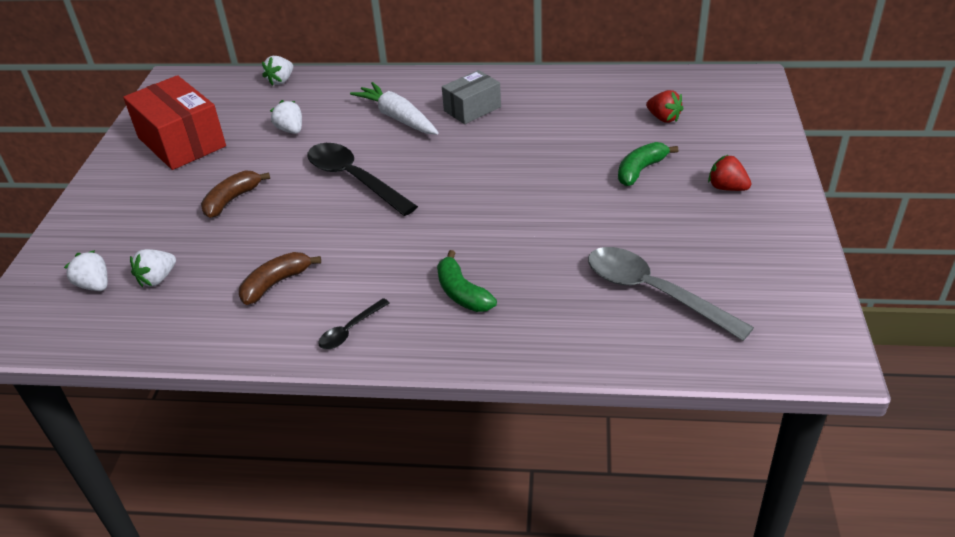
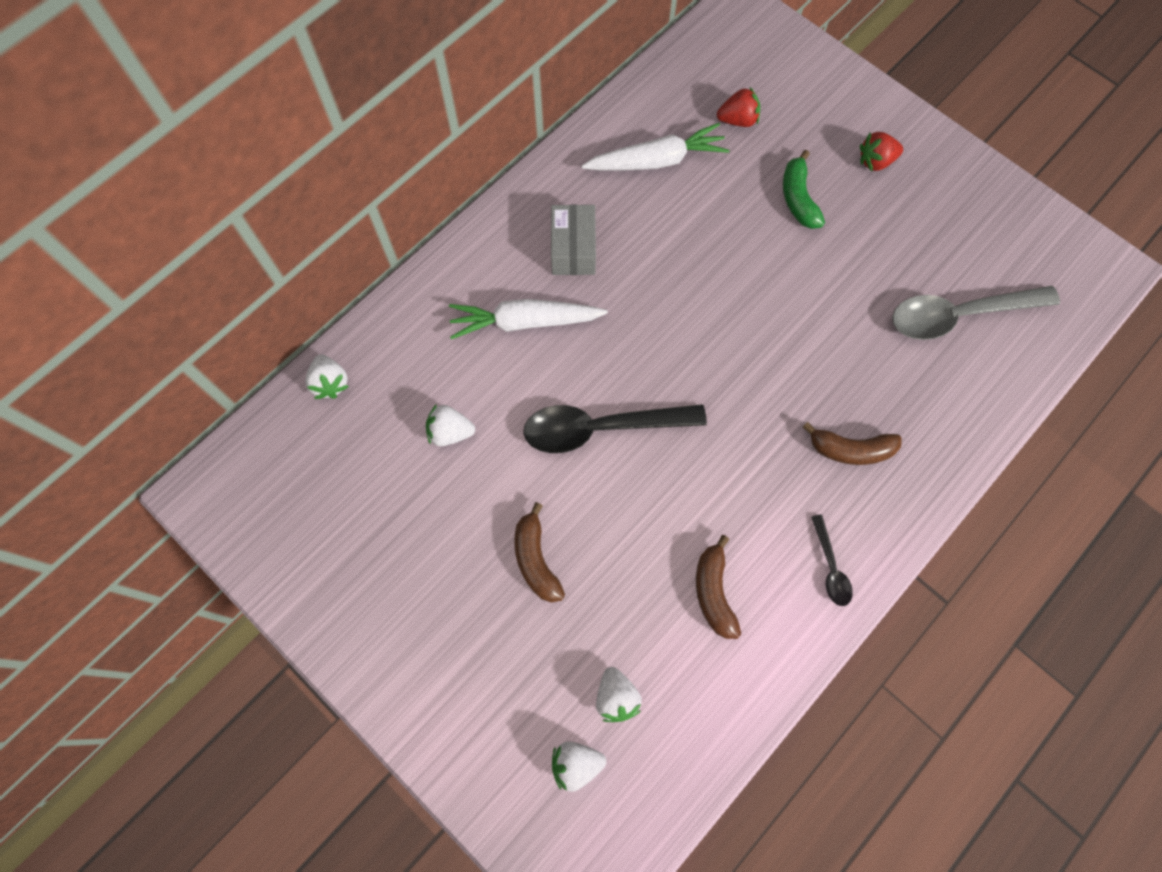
camera: 55 degrees left, 30 degrees up
(182, 142) = (366, 552): red box -> none
(462, 293) = (850, 450): green banana -> brown banana
(582, 105) = (657, 160): none -> white carrot

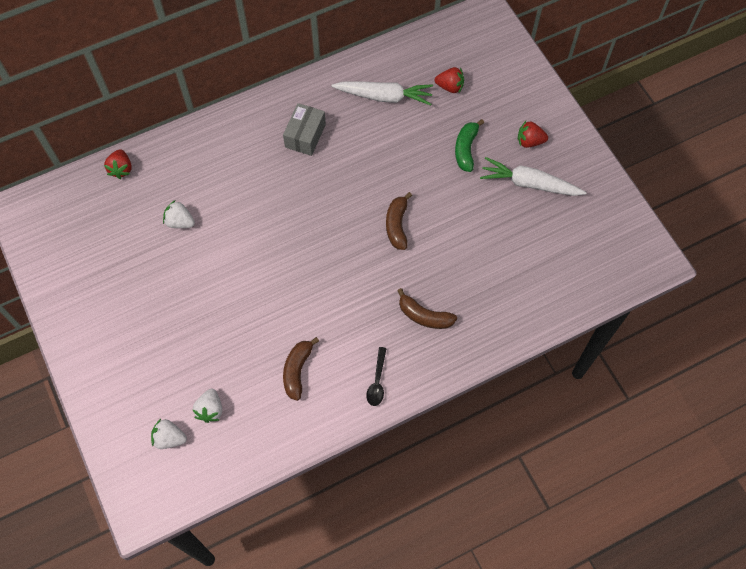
camera: 20 degrees right, 5 degrees down
(330, 383) = (121, 169): white strawberry -> red strawberry
(524, 322) = (254, 171): white carrot -> white carrot (529, 184)
(536, 559) = (198, 314): brown banana -> brown banana (397, 225)
(600, 428) = (272, 250): black spoon -> none
(958, 315) = (536, 257): grey spoon -> none

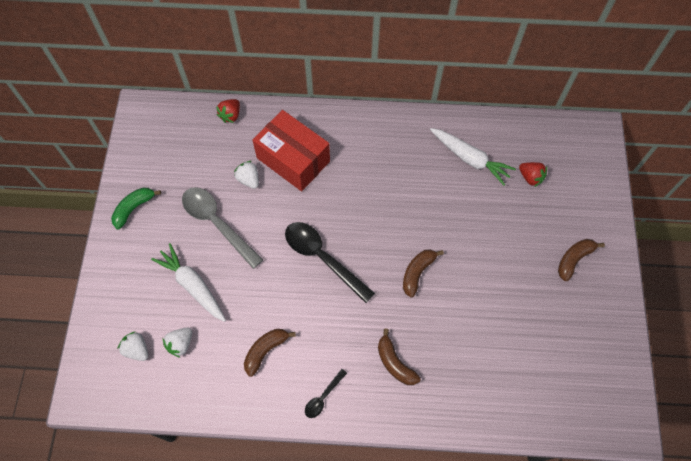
camera: 30 degrees right, 0 degrees up
(174, 279) = (217, 223): none -> grey spoon
(213, 181) = (293, 160): none -> red box
(299, 258) = (322, 258): none -> black spoon
(305, 136) = (386, 159): grey box -> none
(466, 149) = (513, 238): green banana -> green banana (134, 208)
(529, 141) = (574, 259): red strawberry -> brown banana
(529, 184) = (552, 296): white carrot -> white carrot (192, 285)

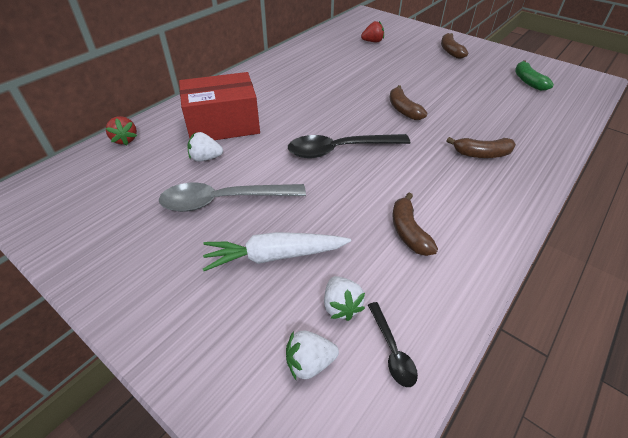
camera: 55 degrees left, 20 degrees down
(134, 208) = (114, 263): green banana -> green banana (528, 81)
(323, 397) = (492, 213): black spoon -> black spoon (392, 350)
(470, 159) = (331, 54): white carrot -> none

